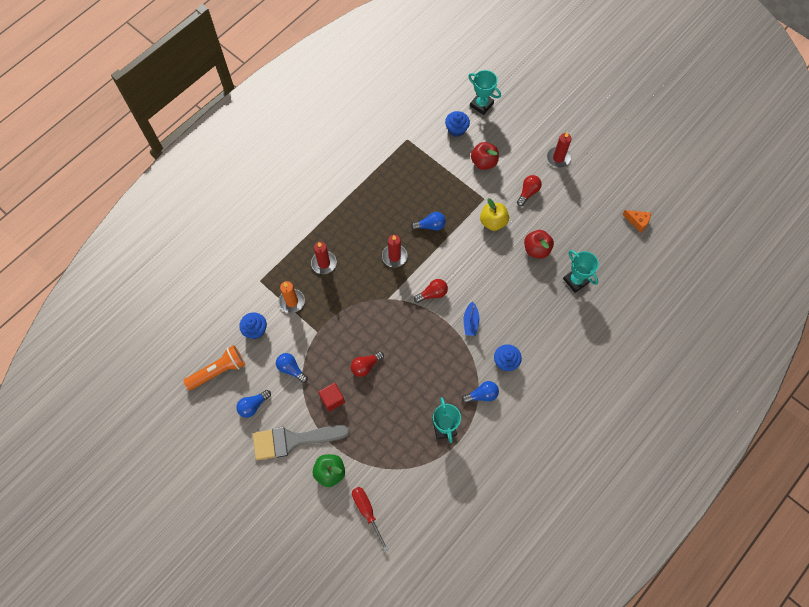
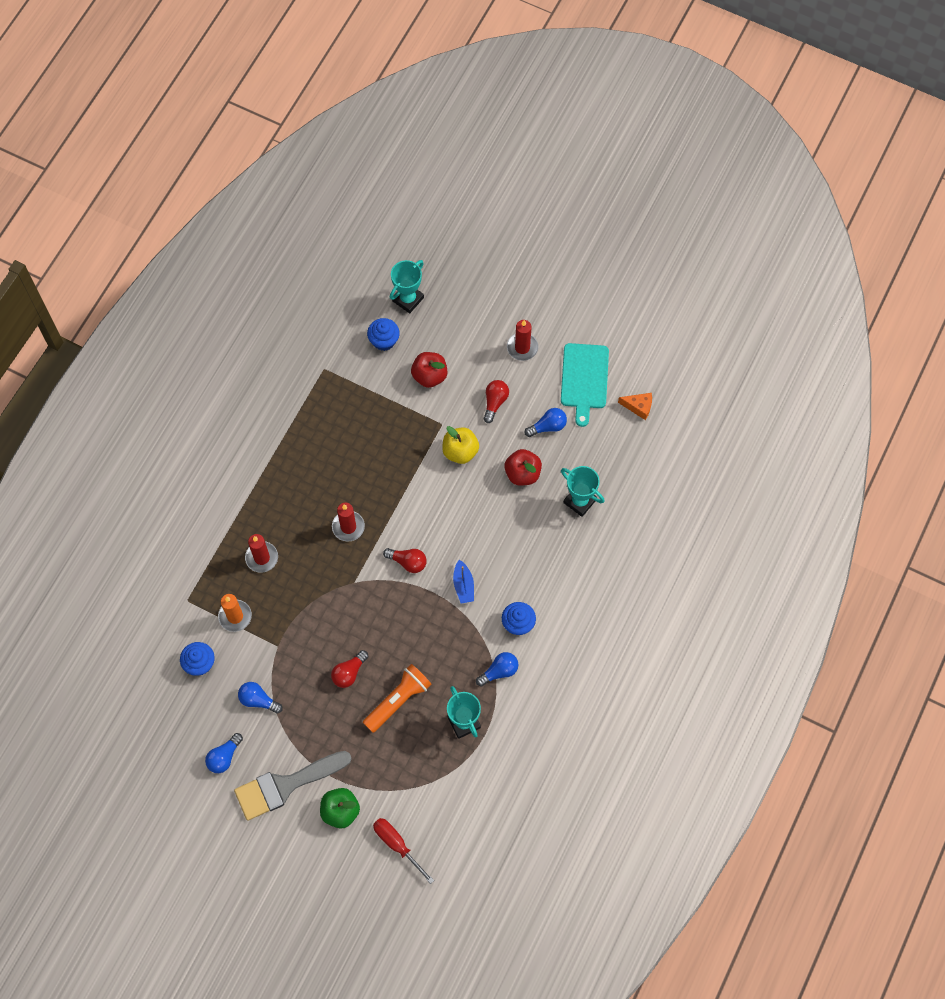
camera: 15 degrees left, 0 degrees up
(218, 371) = (168, 726): orange flashlight -> orange flashlight (398, 701)
(332, 399) = (319, 724): red cube -> none
(430, 225) = (383, 476): blue light bulb -> blue light bulb (548, 426)
(432, 294) = (408, 562): red light bulb -> red light bulb turned 60 degrees clockwise
(481, 105) = (408, 299): turquoise trophy -> turquoise trophy turned 75 degrees counterclockwise
(600, 191) = (584, 379): none -> turquoise cutting board

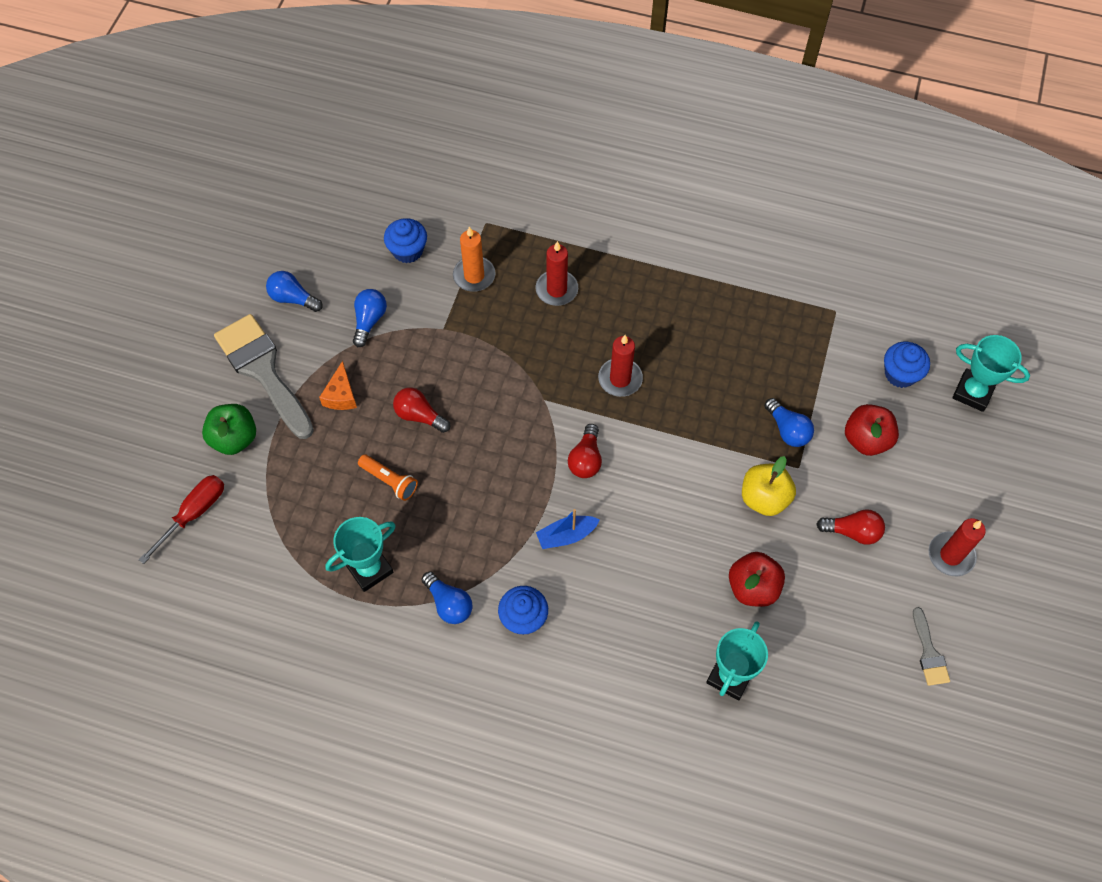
camera: 80 degrees right, 5 degrees down
(398, 701) = (389, 481): orange flashlight -> orange flashlight, size x0.62
(548, 426) = (836, 611): blue light bulb -> blue light bulb (787, 430)
(584, 379) = (929, 652): turquoise cutting board -> grey brush
(638, 407) = (908, 743): orange cheese -> orange cheese (341, 395)

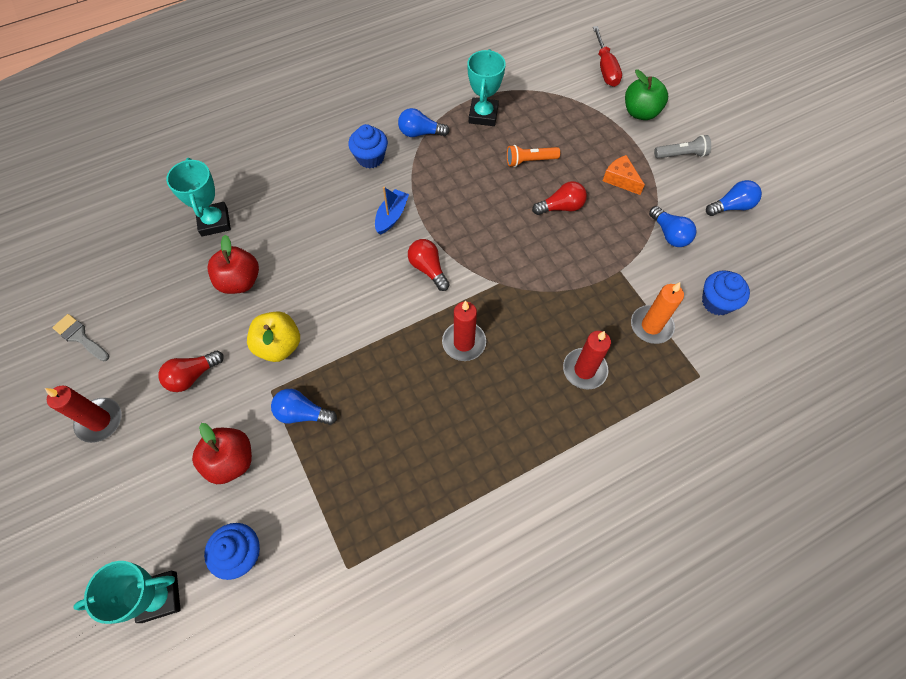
camera: 135 degrees right, 0 degrees up
(263, 371) = (681, 155): grey brush -> grey flashlight

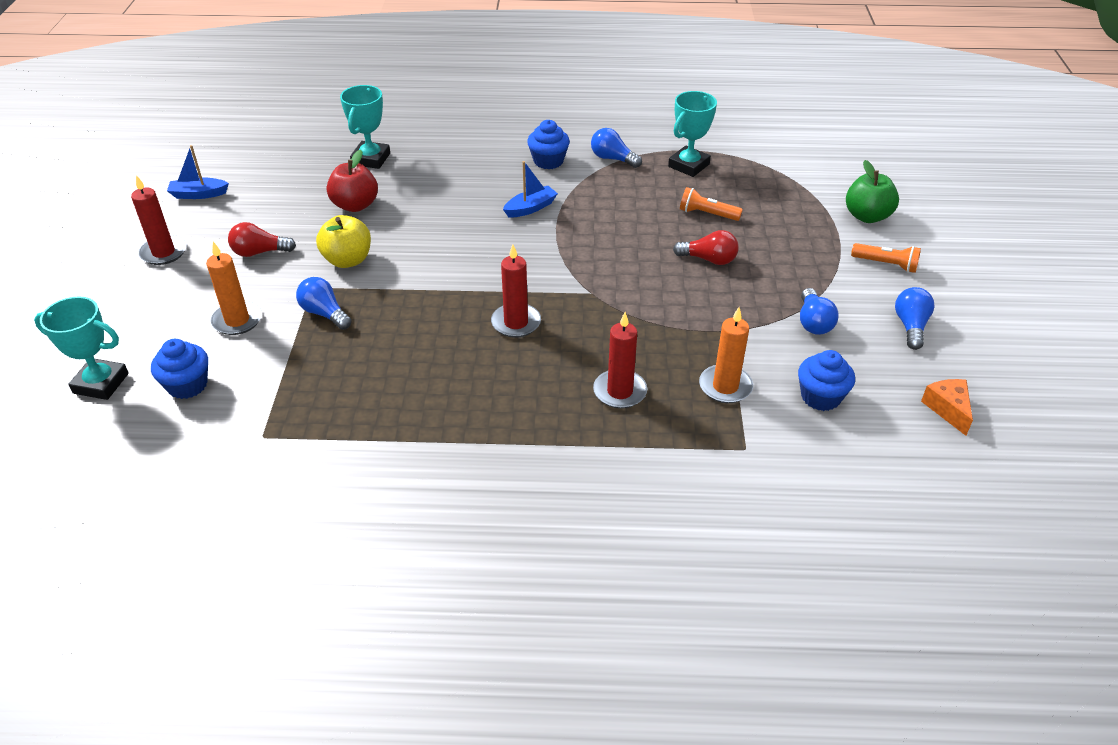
camera: 30 degrees right, 20 degrees down
(80, 337) = (199, 194): grey brush -> blue boat
(231, 461) = (237, 320): red apple -> orange candle
(428, 269) = (531, 257): red light bulb -> none
(605, 69) = (856, 170): red screwdriver -> none
(620, 179) = (795, 260): orange cheese -> orange cheese (948, 409)
(681, 155) = (886, 264): grey flashlight -> orange flashlight
(731, 206) = (910, 326): blue light bulb -> blue light bulb turned 90 degrees counterclockwise

